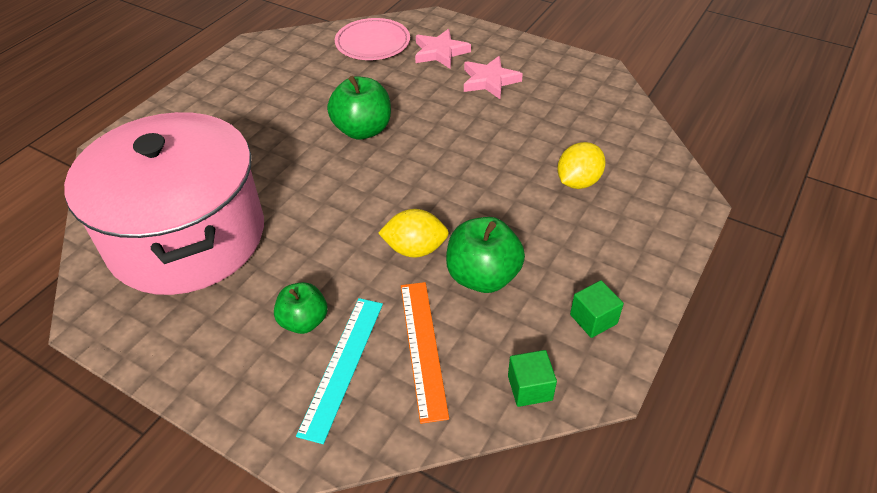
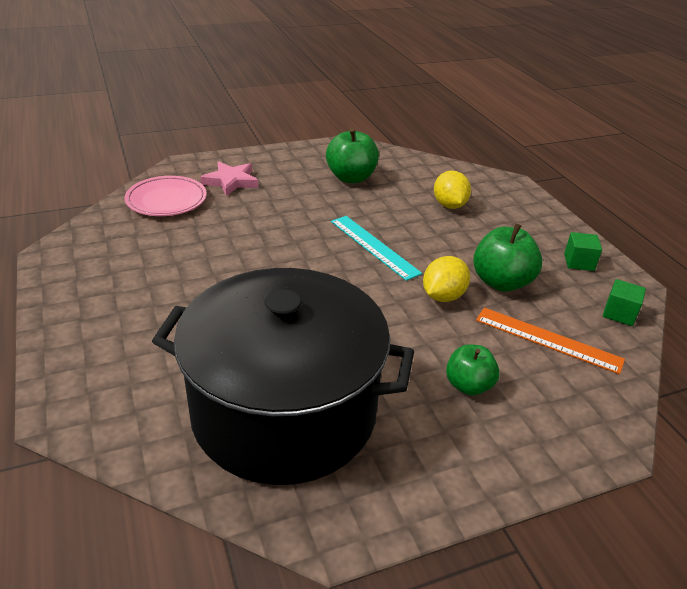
camera: 55 degrees left, 10 degrees down
(187, 237) = (284, 411): pink pot -> black pot
(342, 366) = (535, 386): turquoise ruler -> turquoise ruler (374, 246)
(362, 130) = (272, 255): green apple -> green apple (351, 178)
(489, 81) = (298, 181): pink star -> none

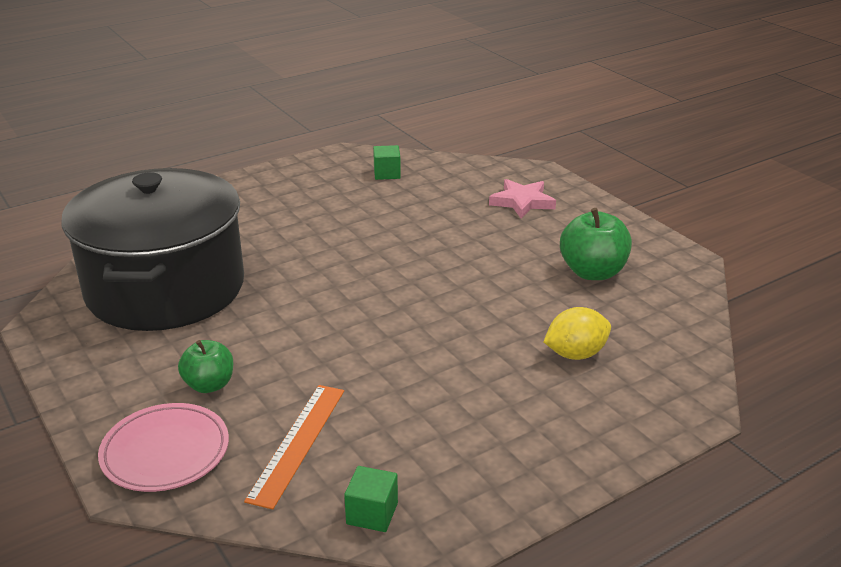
camera: 80 degrees right, 5 degrees down
(166, 200) = (459, 178): pink plate -> pink plate (165, 452)
(374, 246) = (438, 305): turquoise ruler -> none
(443, 296) = (357, 360): yellow lemon -> none
(501, 282) = (404, 404): green apple -> none
(579, 262) = (488, 479): green cube -> green cube (387, 173)

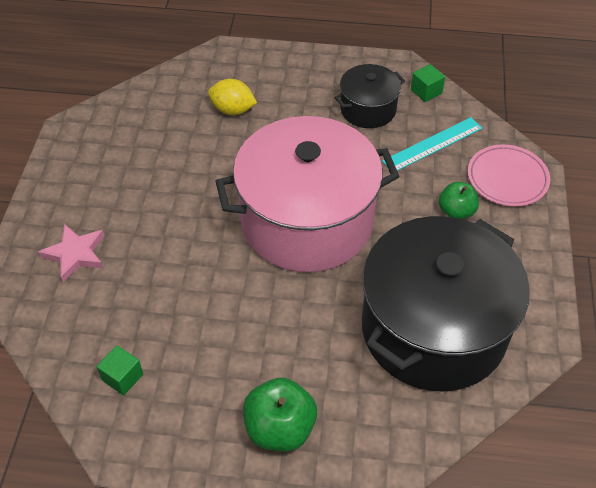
camera: 140 degrees left, 20 degrees up
(297, 443) = (433, 145): orange ruler -> turquoise ruler
(364, 303) = (307, 221): none -> pink pot
(425, 441) = (368, 109): none -> black pot
(592, 272) = (137, 156): green apple -> green apple (280, 428)

